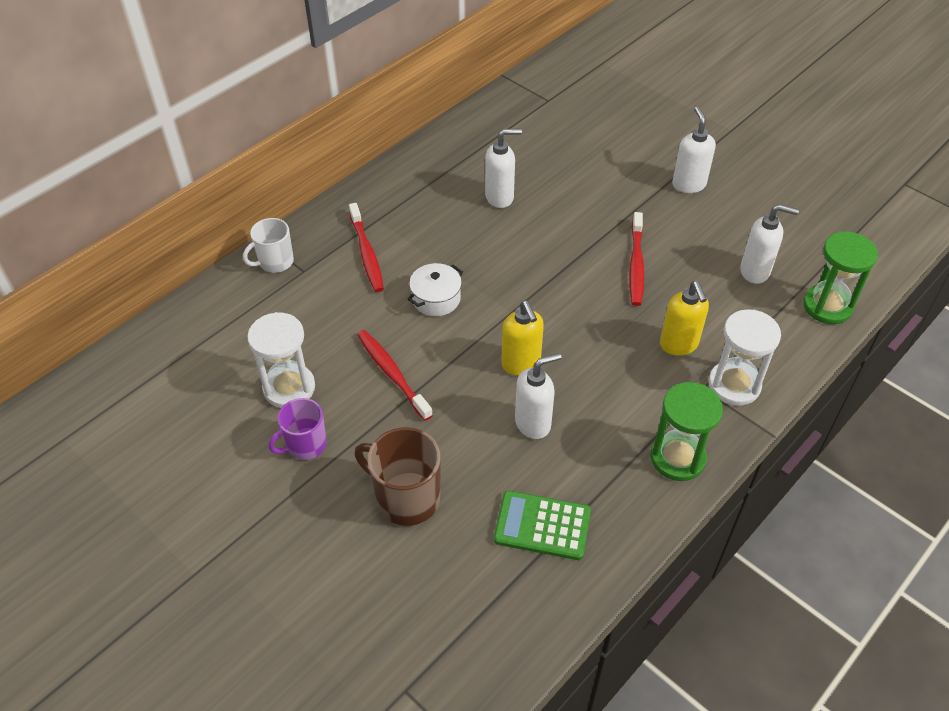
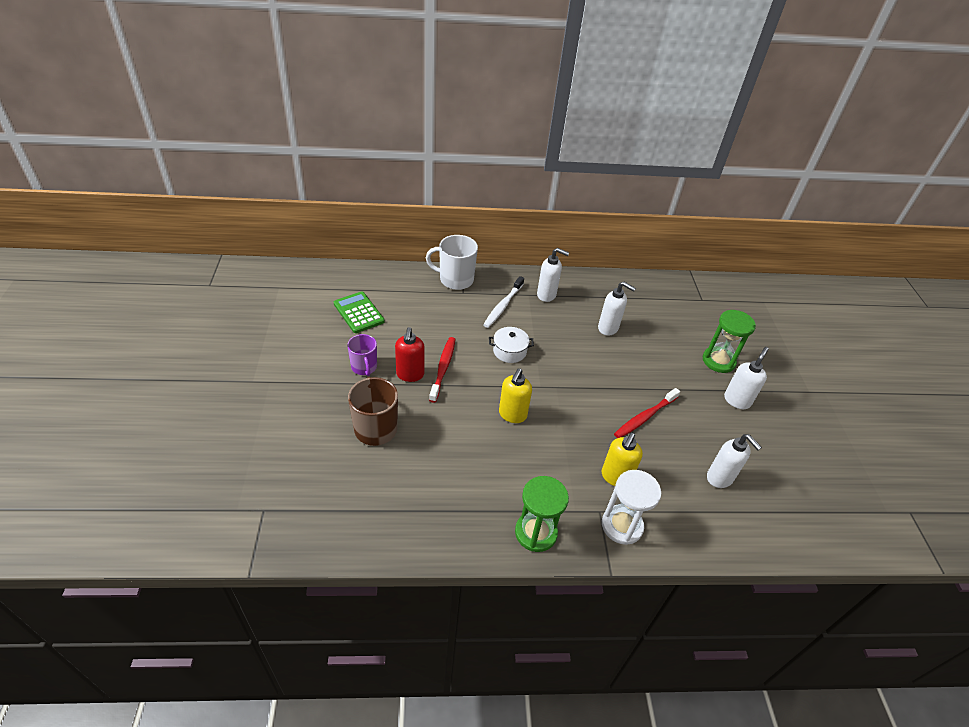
camera: 40 degrees right, 5 degrees down
(275, 262) = (455, 279): white mug -> white mug, size x1.52
(289, 388) = (390, 337): white hourglass -> none
(305, 445) = (364, 367): purple mug -> purple mug turned 120 degrees counterclockwise
(366, 253) = (503, 306): red toothbrush -> white toothbrush
(366, 410) = (410, 375): none -> red soap dispenser
(533, 423) = (480, 447): white soap dispenser -> white soap dispenser (546, 295)
(542, 526) = (420, 499): green calculator -> green calculator (358, 313)
(827, 306) = (746, 535): green hourglass -> green hourglass (718, 361)

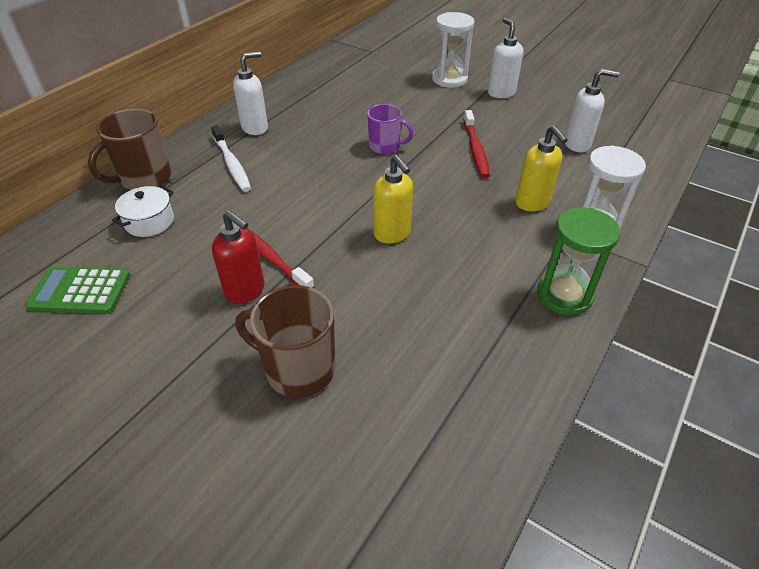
camera: 50 degrees left, 0 degrees up
(364, 367) = (182, 331): purple mug -> purple mug (385, 146)
(455, 279) = (144, 179): white mug -> brown mug
(509, 351) = (302, 191): white pot -> white pot (149, 221)
(608, 328) = (346, 114): white soap dispenser -> none
(718, 361) = (449, 79): green hourglass -> white hourglass

